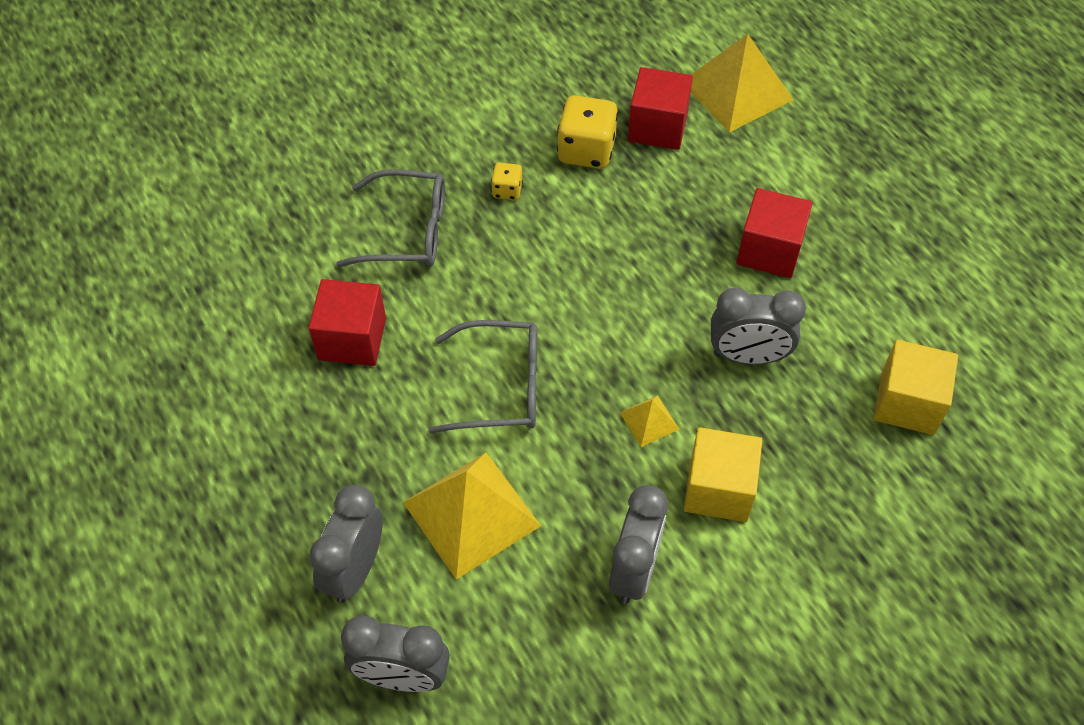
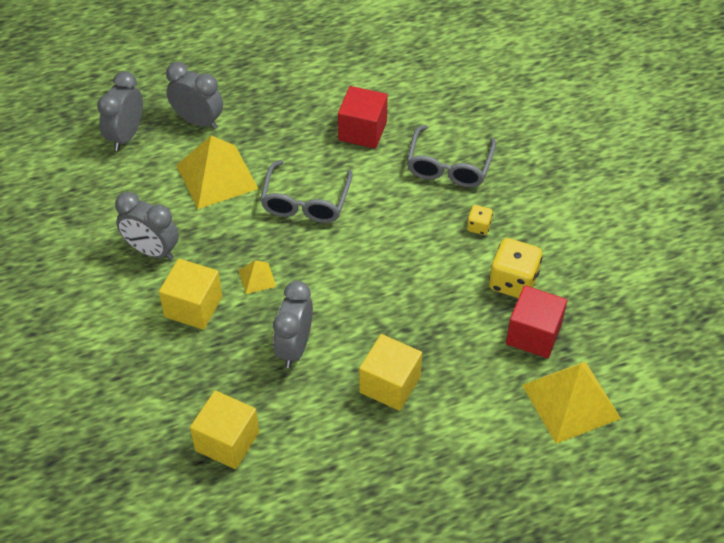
camera: 100 degrees right, 5 degrees down
(769, 250) = (390, 384): red cube -> yellow cube

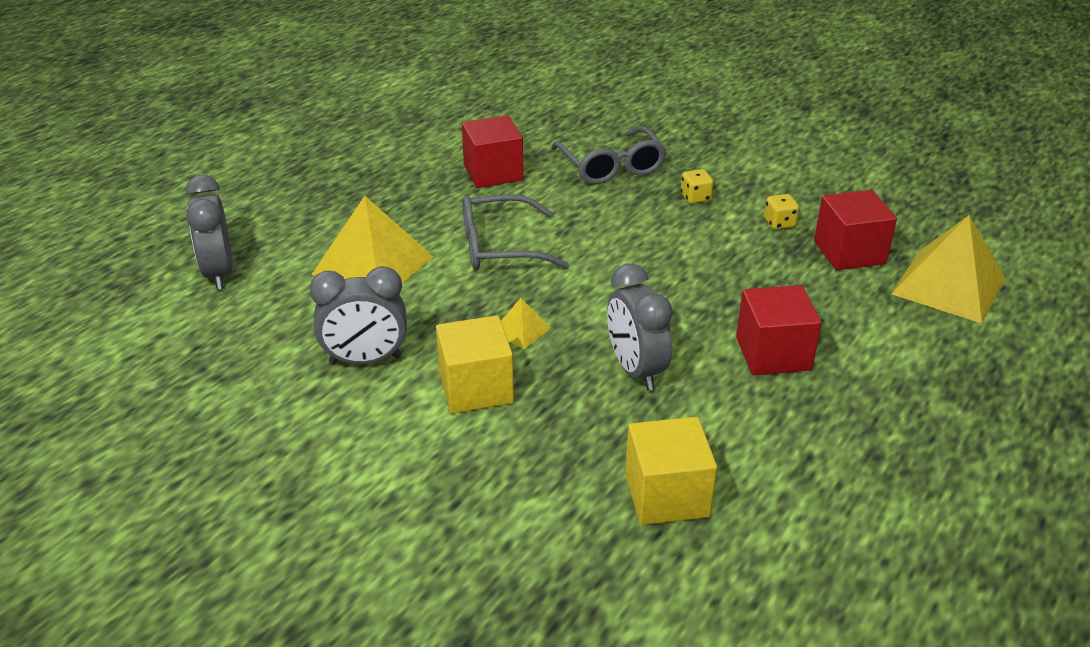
camera: 35 degrees left, 15 degrees down
(198, 121) = (298, 229): grey clock -> none
(305, 202) = (499, 247): grey glasses -> grey glasses turned 105 degrees clockwise
(390, 384) = (773, 353): yellow cube -> red cube
(513, 282) = (779, 223): yellow dice -> yellow dice, size x0.52

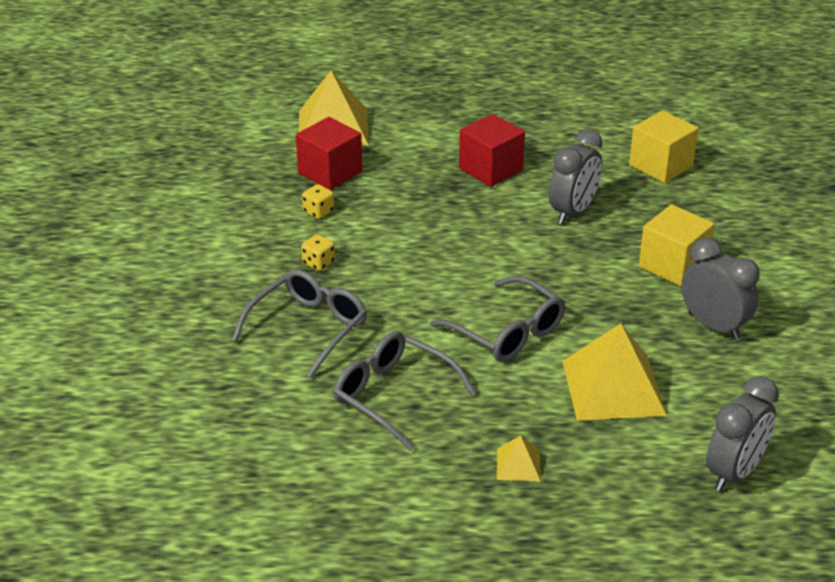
camera: 125 degrees left, 0 degrees up
(493, 172) = (393, 396): red cube -> grey glasses
(521, 330) = (593, 274): yellow pyramid -> yellow pyramid (518, 465)

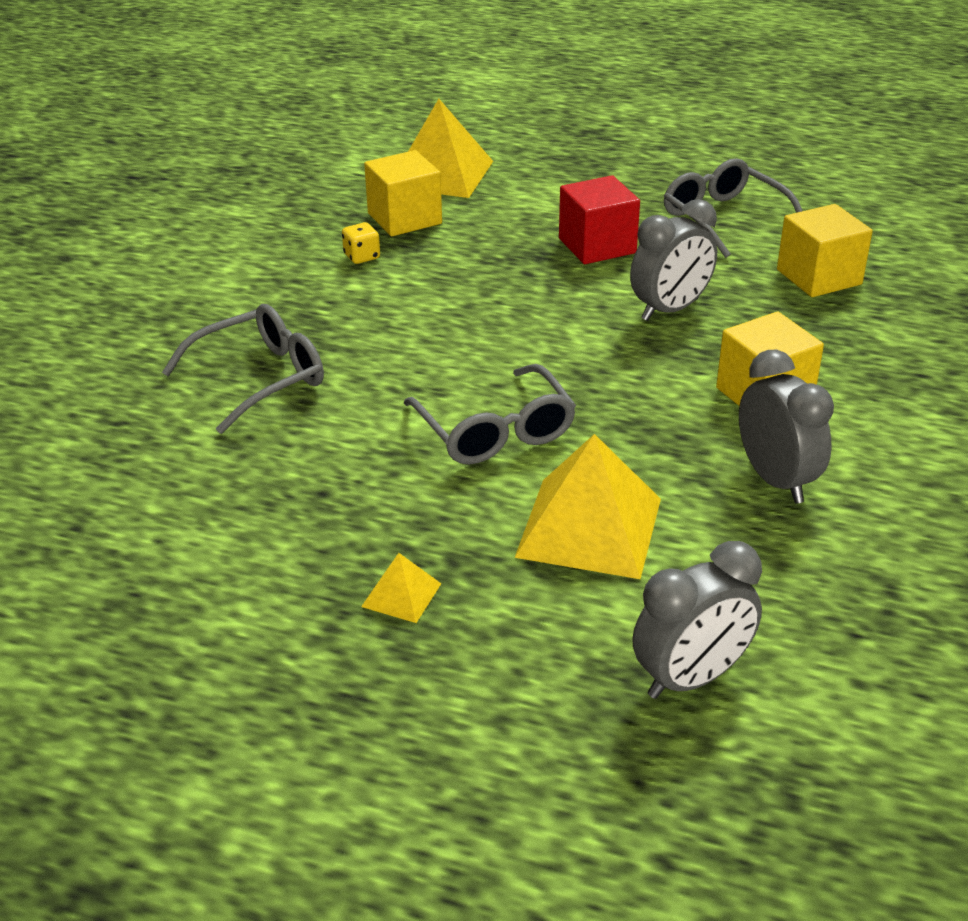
camera: 20 degrees right, 0 degrees up
(318, 263) = (322, 310): yellow dice -> none
(330, 172) = (404, 218): red cube -> yellow cube
(393, 396) = (303, 475): grey glasses -> grey glasses (723, 218)

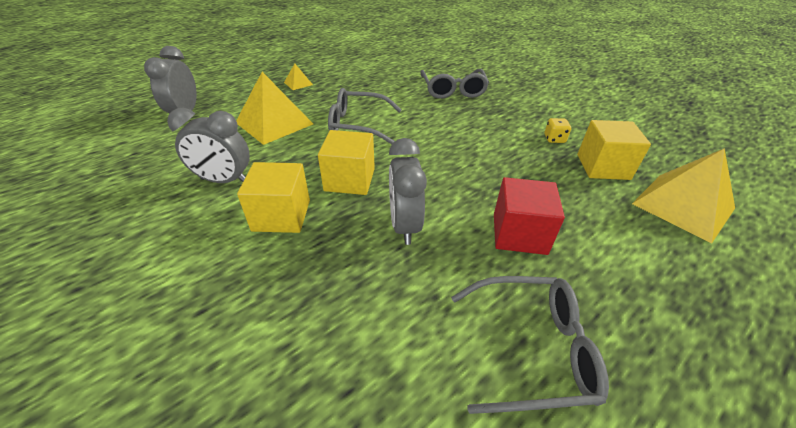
camera: 120 degrees right, 5 degrees up
(819, 277) = (375, 349): yellow cube -> yellow cube (349, 180)

